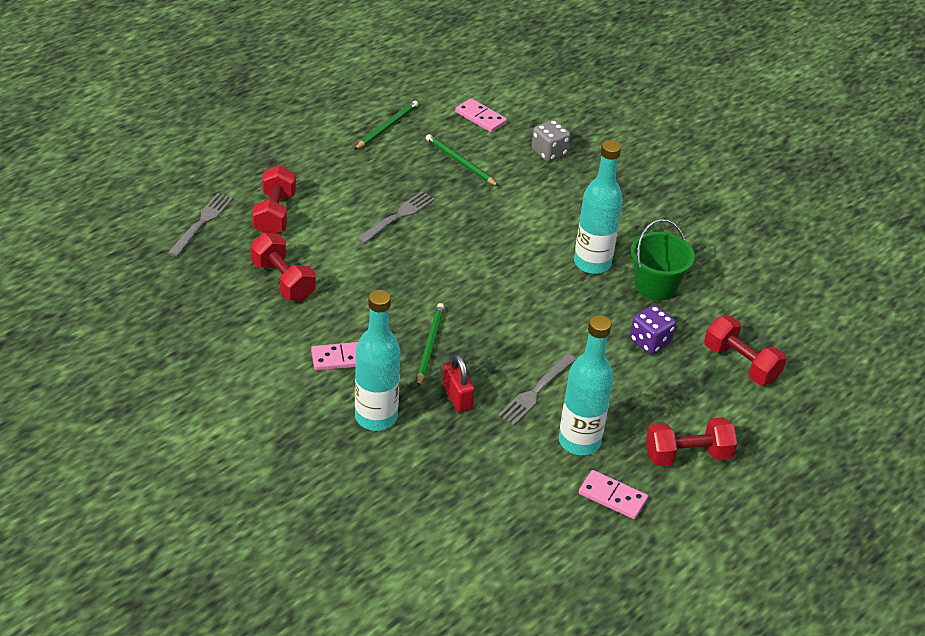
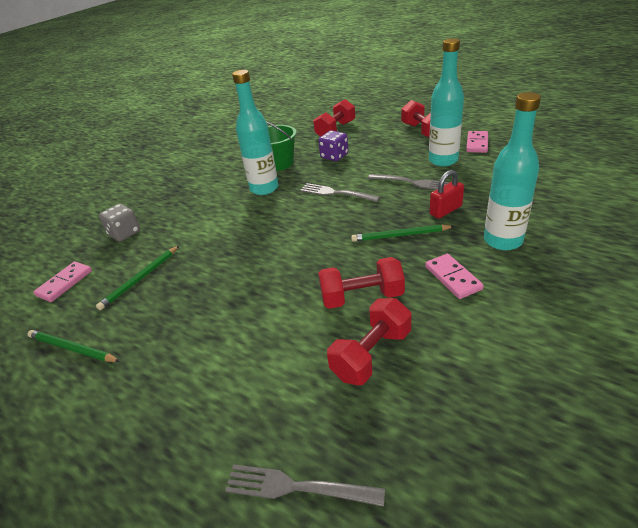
camera: 95 degrees left, 5 degrees down
(275, 214) = (255, 403): red dumbbell -> red dumbbell (362, 297)
(398, 216) = (233, 297): grey fork -> grey fork (335, 193)

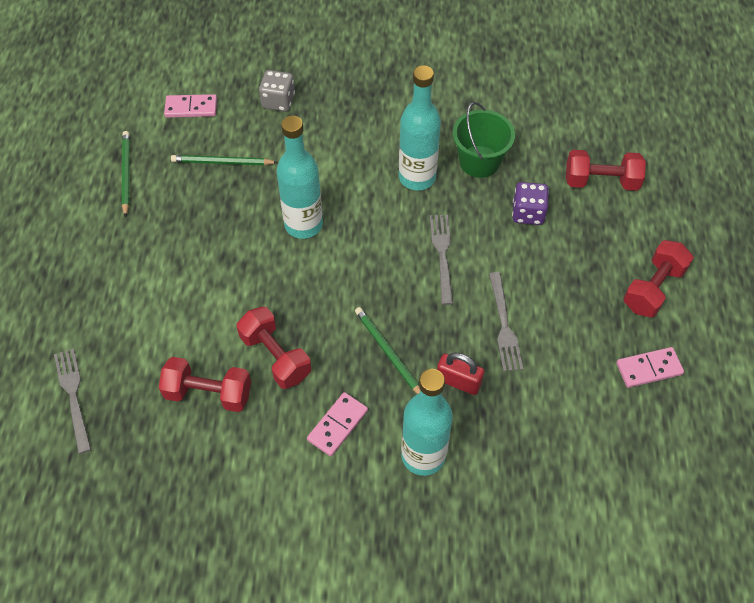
camera: 55 degrees right, 20 degrees up
(443, 160) = (578, 342): turquoise bottle -> turquoise bottle (303, 224)

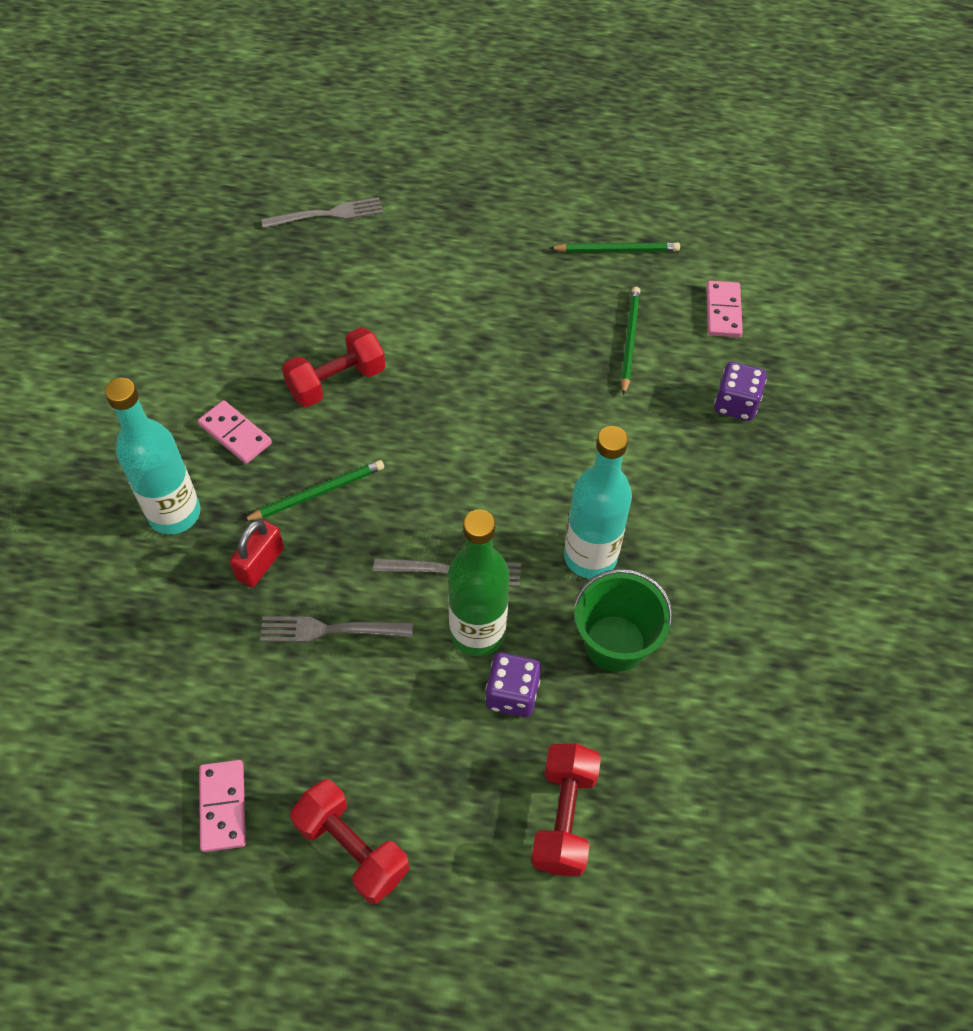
camera: 95 degrees right, 0 degrees up
(208, 393) = (304, 321): red dumbbell -> none
(278, 101) = (735, 404): grey dice -> purple dice
(303, 224) = (522, 419): turquoise bottle -> none
(487, 236) = (477, 632): none -> green bottle

